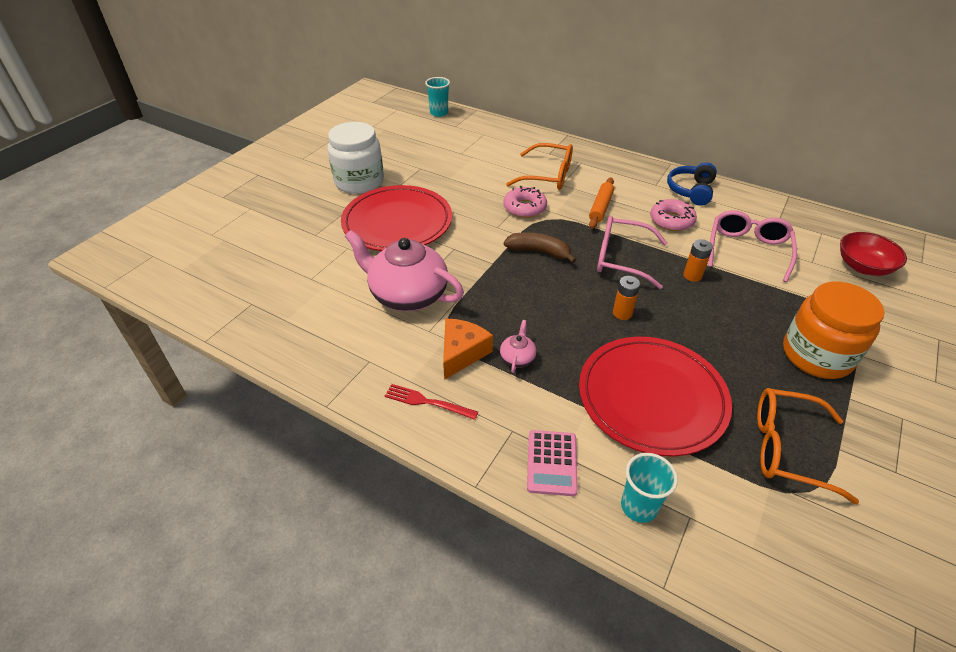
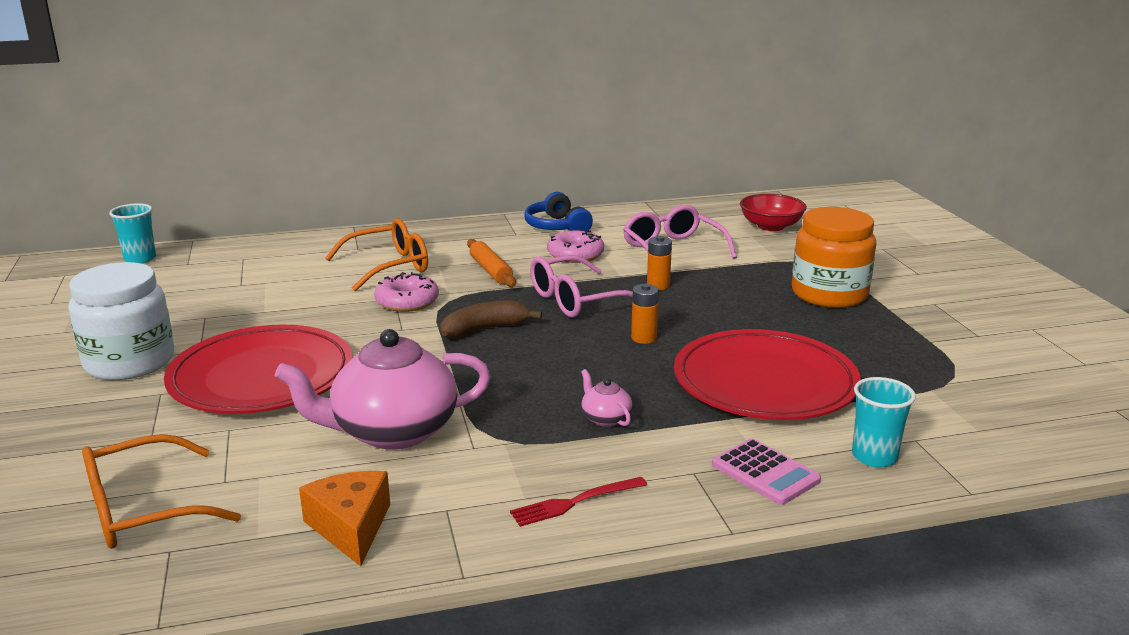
camera: 45 degrees left, 20 degrees down
(462, 353) = (542, 445): orange cheese -> orange cheese (351, 527)
(786, 448) = (902, 360): orange glasses -> orange glasses (142, 510)

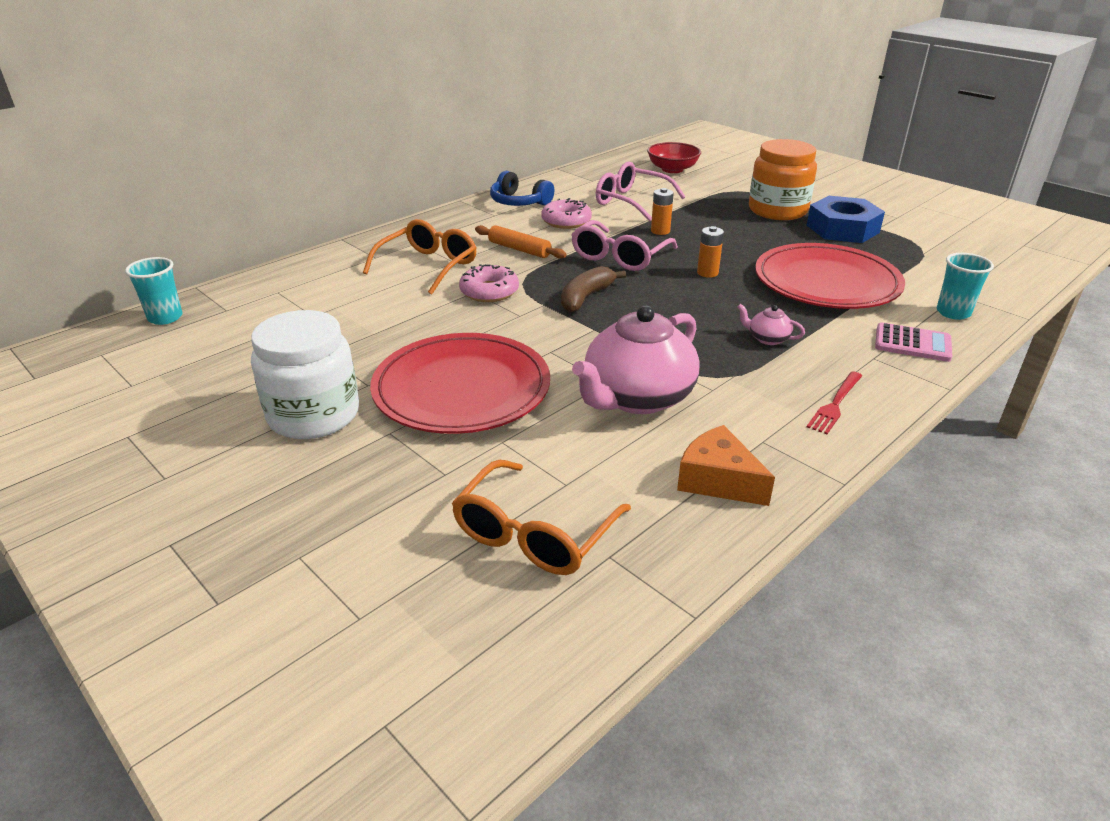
camera: 30 degrees left, 10 degrees up
(880, 331) = (842, 229): none -> blue nut

